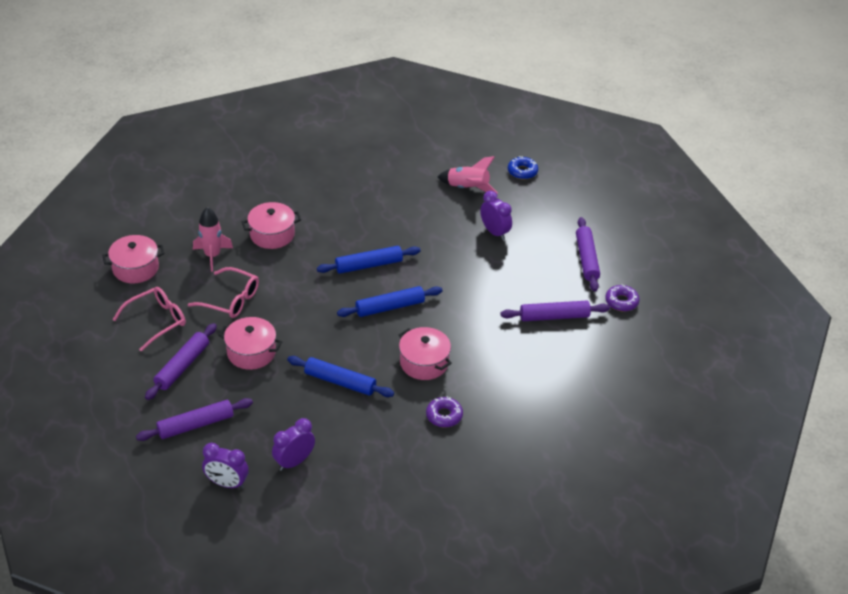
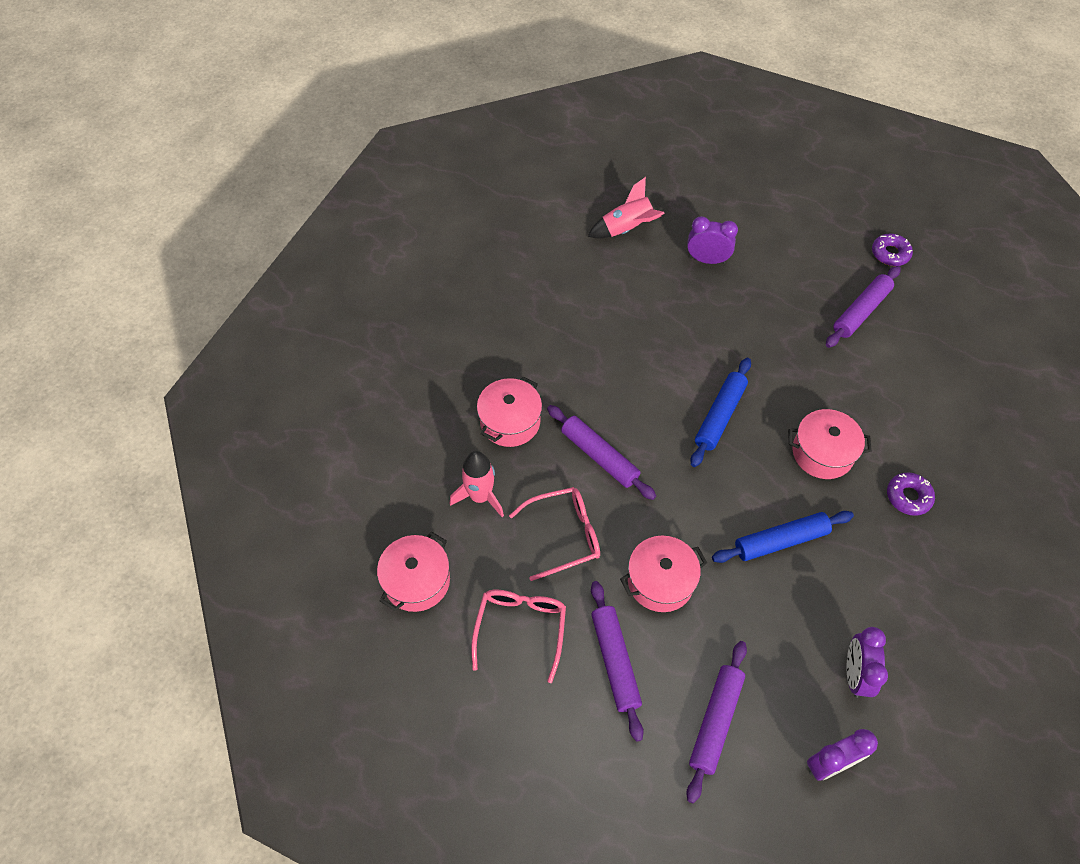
camera: 40 degrees left, 15 degrees up
(368, 265) = (644, 383): blue rolling pin -> none
(522, 171) = (651, 177): blue donut -> none
(587, 259) = (812, 230): purple rolling pin -> purple rolling pin (599, 456)

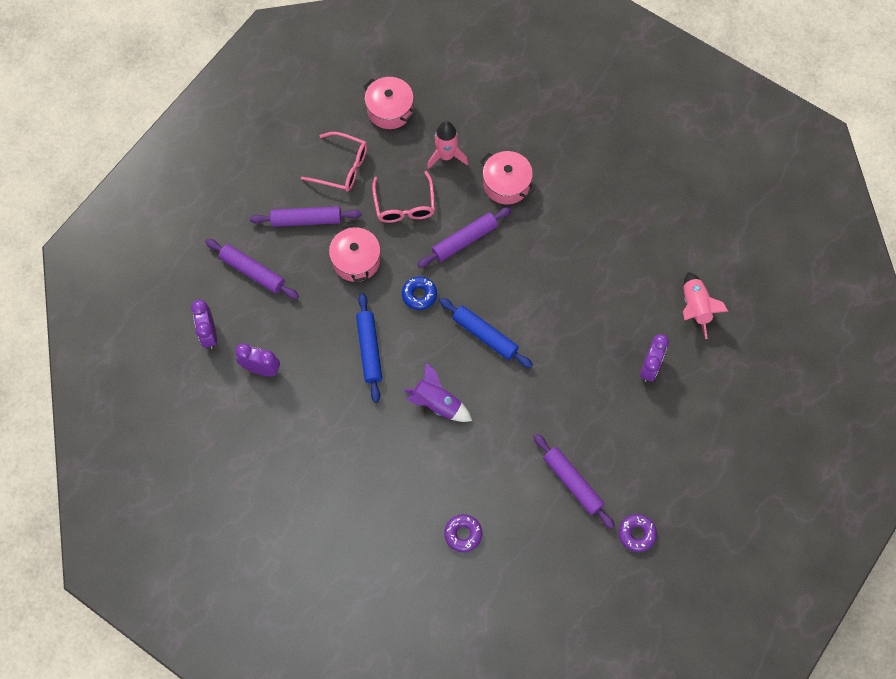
camera: 100 degrees right, 10 degrees up
(688, 495) = (419, 295): none -> blue donut
(822, 453) = (437, 403): pink pot -> purple rocket
(908, 497) = (386, 456): purple donut -> purple donut (463, 534)

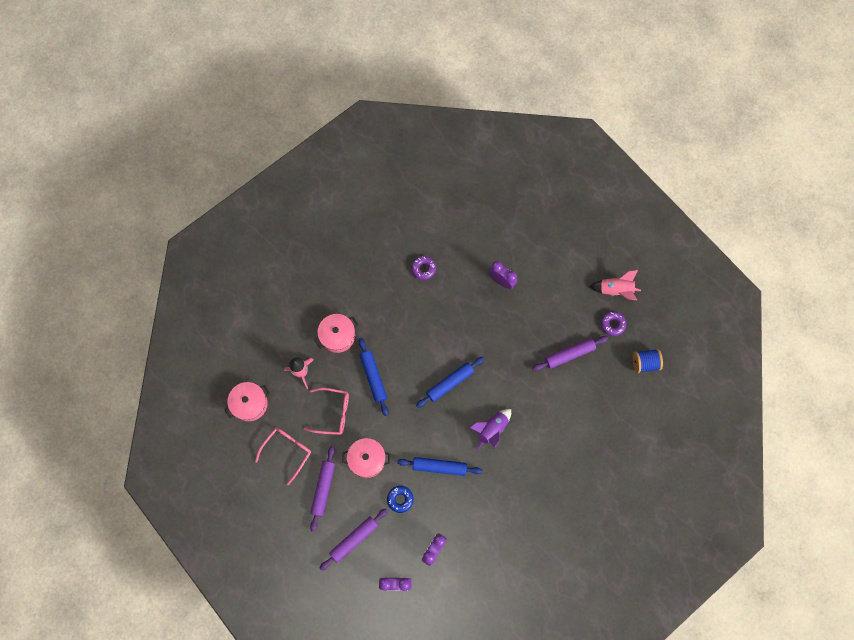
camera: 75 degrees left, 5 degrees up
(419, 295) = (407, 420): blue donut -> blue donut (400, 499)
(463, 534) = (588, 436): purple donut -> purple donut (423, 269)
(464, 240) = (373, 377): purple rolling pin -> blue rolling pin
(593, 592) = (645, 363): none -> blue spool
(695, 308) = (467, 239): pink rocket -> pink rocket (615, 290)

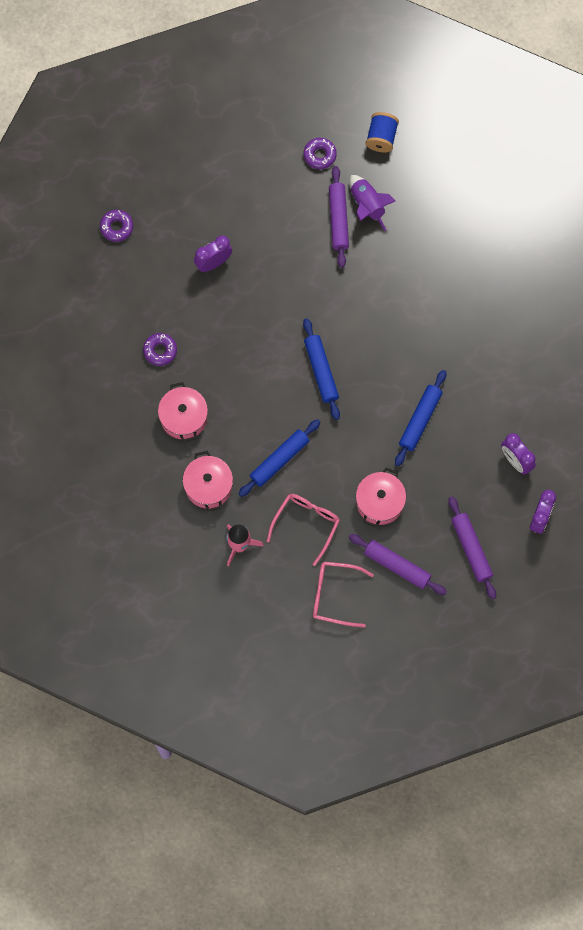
camera: 70 degrees left, 0 degrees up
(250, 404) = (256, 622): pink pot -> pink pot (184, 417)
(287, 451) = (335, 595): pink glasses -> pink glasses turned 45 degrees counterclockwise
(373, 377) = (279, 460): blue rolling pin -> blue rolling pin turned 45 degrees counterclockwise
(400, 499) = (442, 479): blue donut -> none
(491, 429) = (397, 343): purple rocket -> purple rocket (367, 206)
(501, 208) = (116, 227): none -> purple donut
(615, 290) = (278, 135): pink rocket -> none

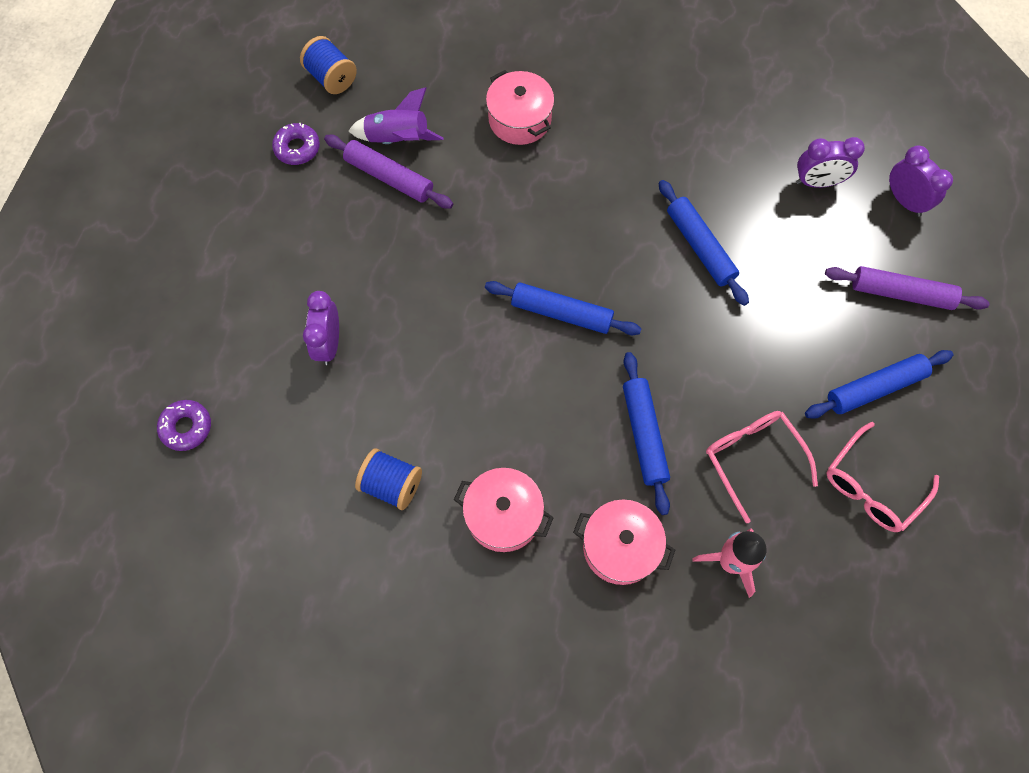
camera: 55 degrees left, 5 degrees down
(160, 351) = (391, 484): purple donut -> blue spool
(380, 502) = (777, 354): pink pot -> pink pot (519, 119)
(397, 566) = (875, 388): purple rolling pin -> blue rolling pin

